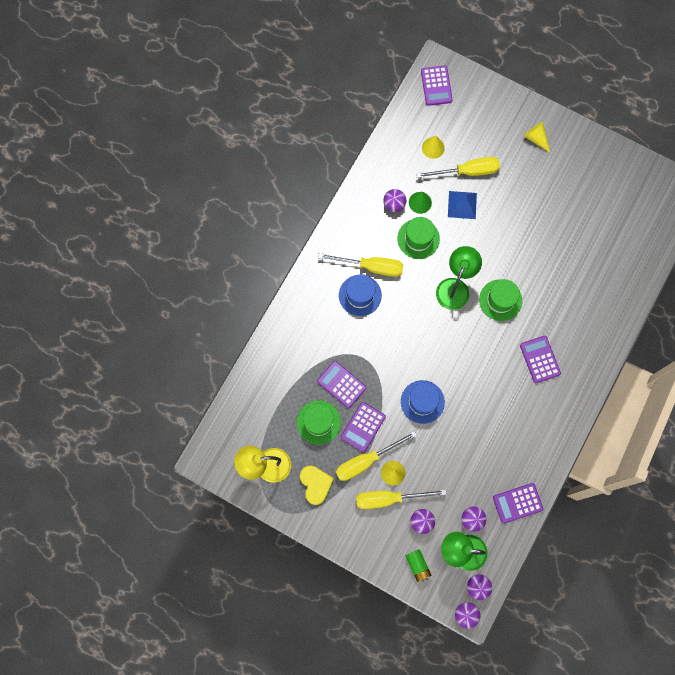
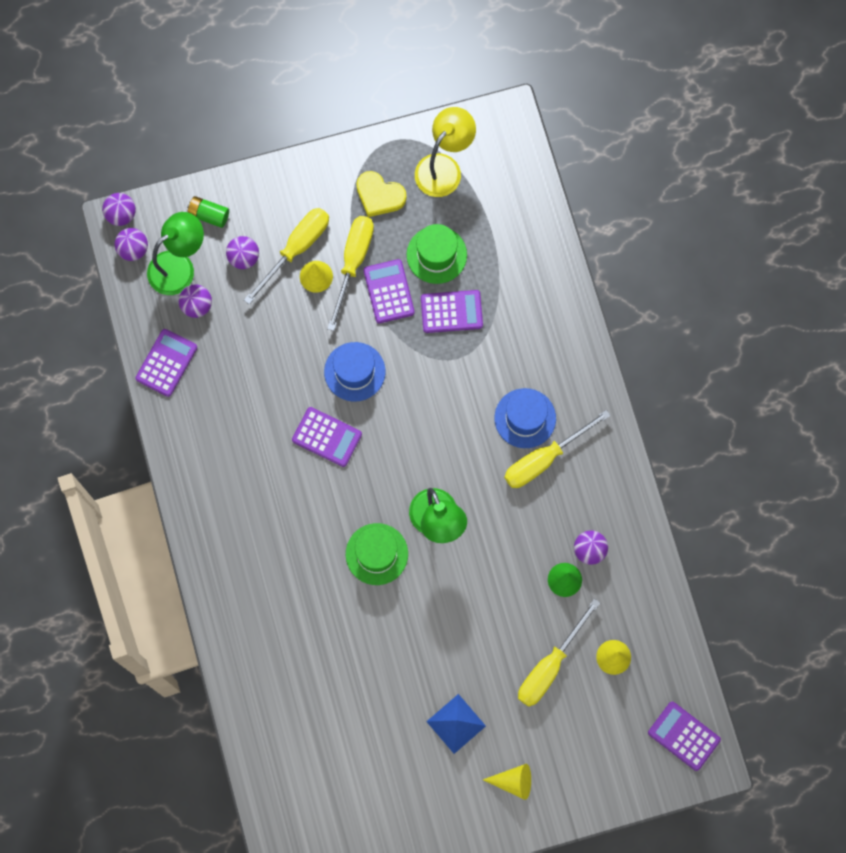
camera: 135 degrees right, 0 degrees up
(418, 238) = (526, 537): green hat -> none
(462, 205) = (518, 621): blue pyramid -> blue pyramid (456, 723)
(540, 359) = (277, 529): purple calculator -> purple calculator (327, 437)

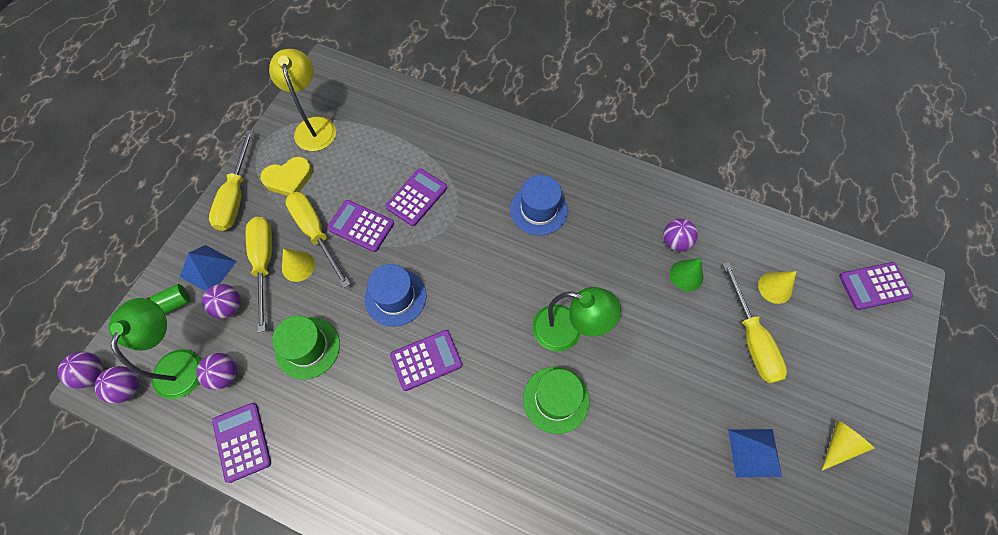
camera: 50 degrees left, 10 degrees down
(257, 212) = (208, 269): none -> blue pyramid
(436, 255) = (367, 176): green hat -> green hat (308, 347)
(544, 459) = (580, 220): yellow screwdriver -> yellow screwdriver (236, 196)

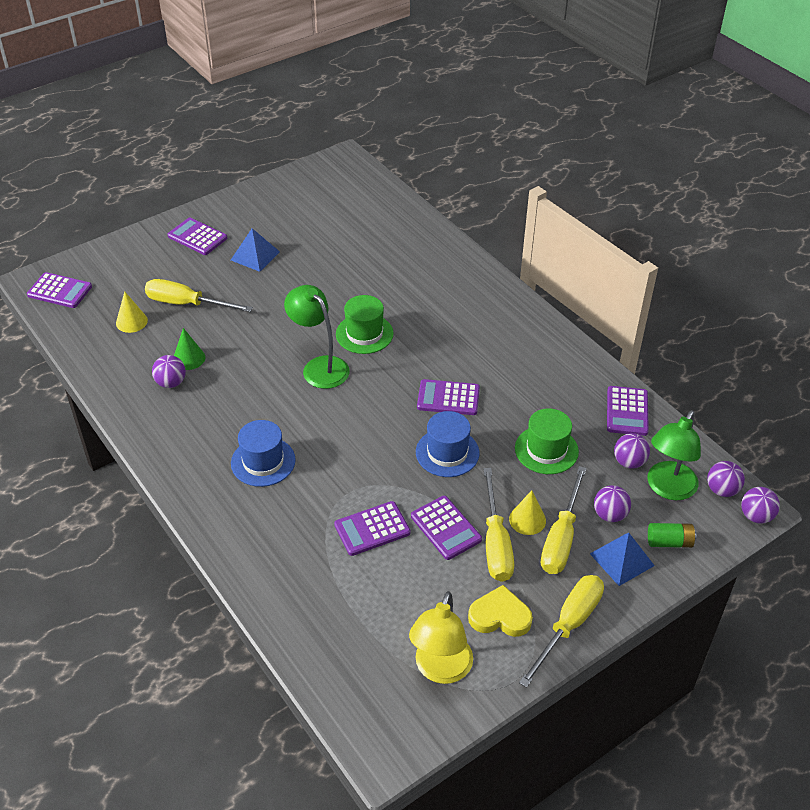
camera: 150 degrees left, 20 degrees down
(751, 338) = (187, 304): yellow screwdriver -> yellow screwdriver turned 90 degrees counterclockwise
(839, 445) = (197, 237): yellow cone -> purple calculator

